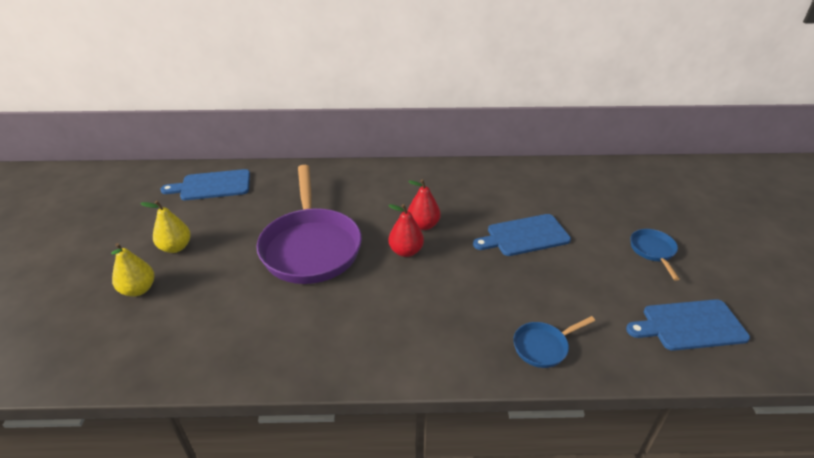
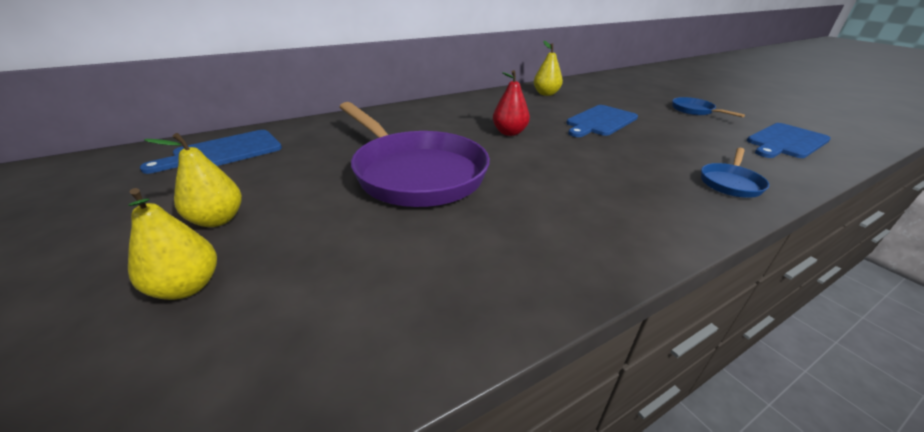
camera: 30 degrees left, 5 degrees down
(406, 251) = (519, 152): red pear -> none
(519, 180) = (546, 94): none -> yellow pear

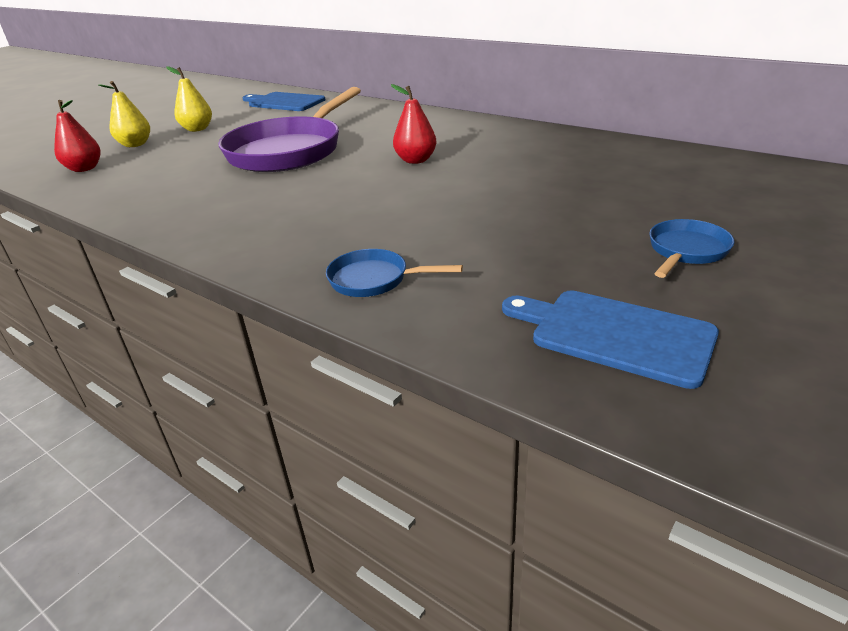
camera: 70 degrees right, 0 degrees up
(237, 363) = (84, 169): none -> red pear
(546, 94) = (592, 151): yellow pear -> none
(600, 121) = (517, 193): blue cutting board -> none

